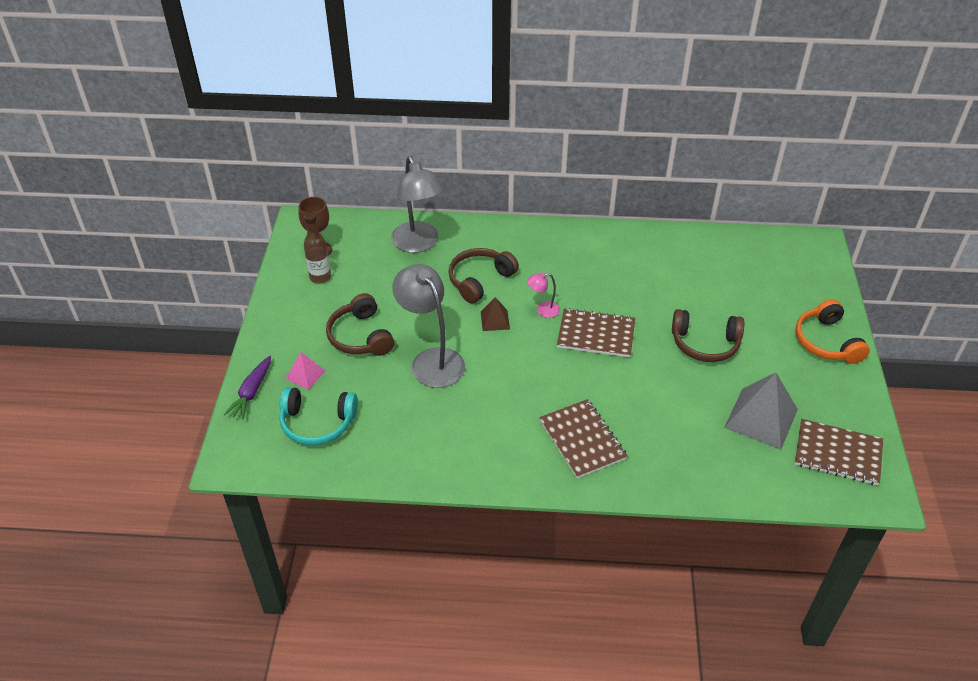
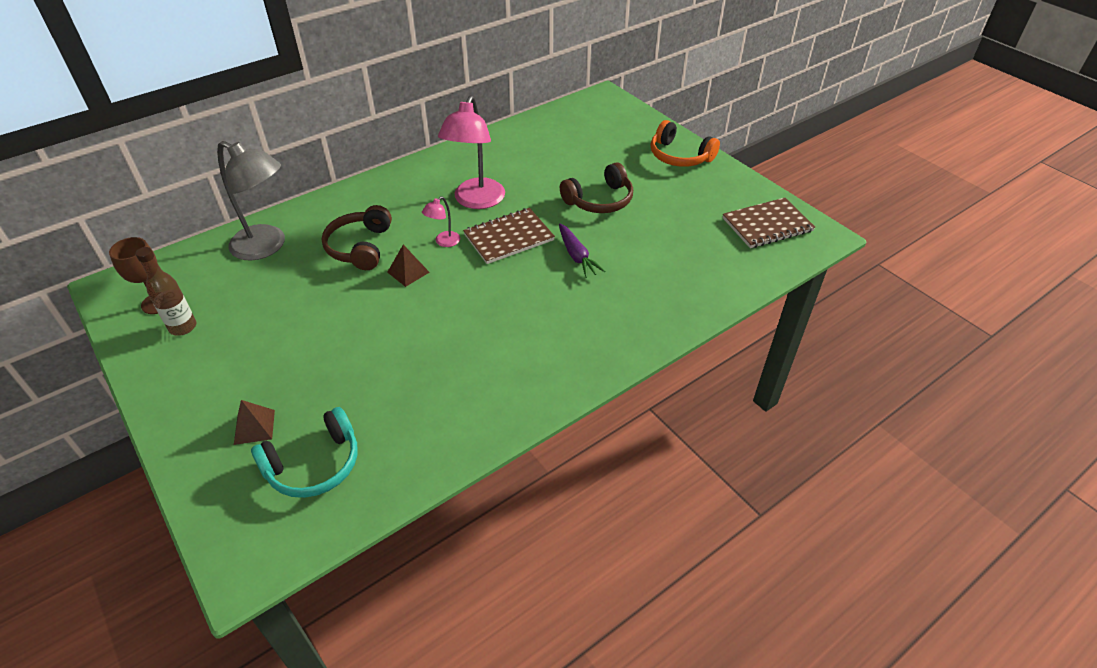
camera: 40 degrees left, 0 degrees up
(251, 392) = (204, 482): purple carrot -> purple carrot (577, 256)
(305, 375) = (254, 427): pink pyramid -> brown pyramid
(360, 336) = (283, 357): brown headphones -> none
(431, 360) = (380, 337): grey lamp -> none
(582, 440) = (583, 324): brown notebook -> none
(601, 288) = (476, 201): none -> pink lamp
(761, 418) = (694, 230): grey pyramid -> none

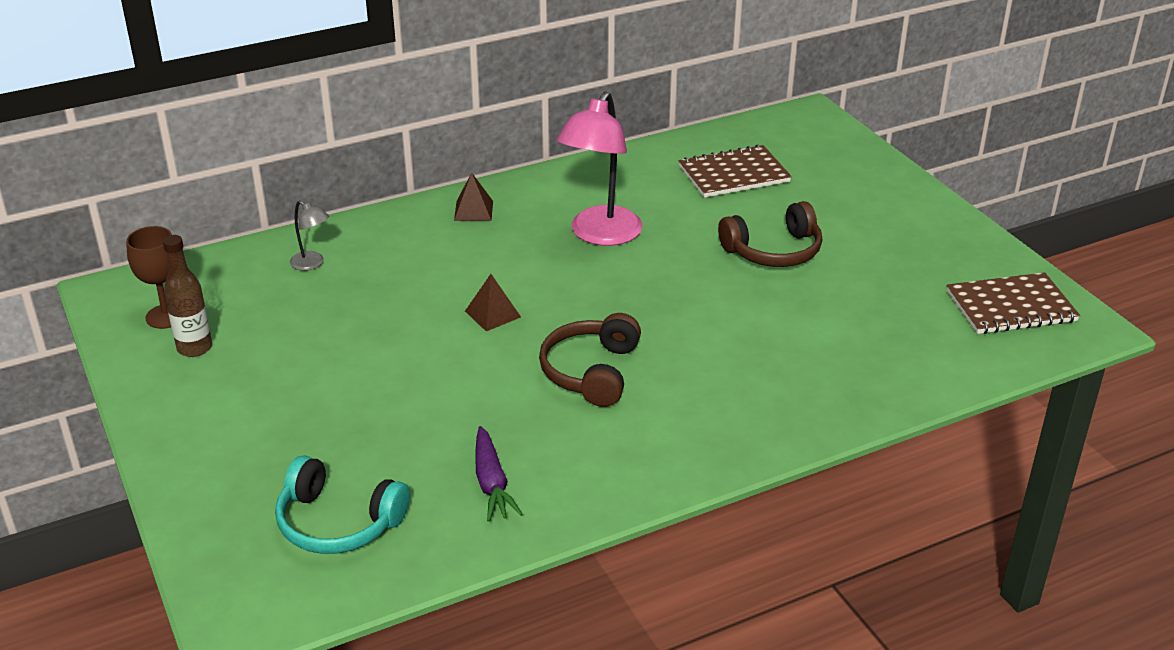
camera: 10 degrees right, 10 degrees down
(254, 427) = (269, 471): brown pyramid -> brown pyramid (473, 211)
(267, 246) = (312, 264): grey lamp -> grey lamp, size x0.46
(314, 464) = (338, 522): turquoise headphones -> turquoise headphones turned 45 degrees clockwise
(360, 247) = (434, 277): brown headphones -> brown headphones (591, 372)
(444, 242) = (546, 282): pink lamp -> none
(509, 237) = (636, 285): brown notebook -> brown notebook (734, 174)
(577, 256) = (726, 318): purple carrot -> purple carrot (492, 483)
(679, 156) = (903, 204): orange headphones -> none

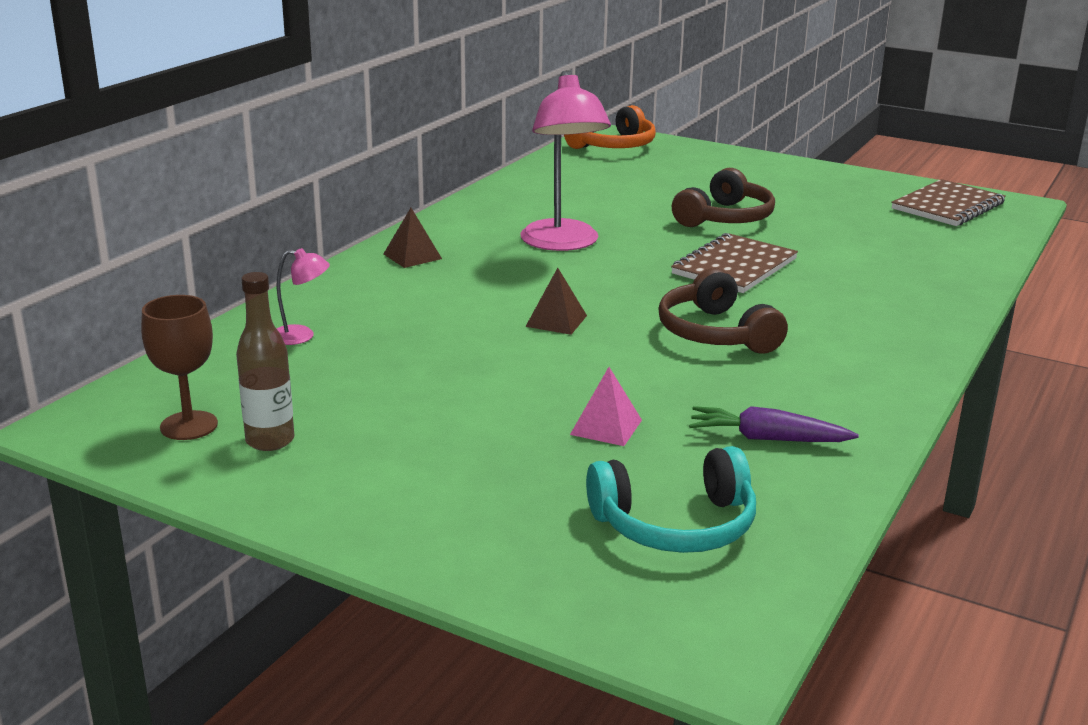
camera: 35 degrees left, 10 degrees down
(312, 264) = (302, 336): grey lamp -> pink lamp
(400, 425) = (606, 427): none -> pink pyramid
(492, 483) = (767, 438): purple carrot -> purple carrot turned 150 degrees clockwise
(734, 174) = (610, 181): brown notebook -> brown notebook (734, 267)
(795, 131) = (614, 146): none -> orange headphones

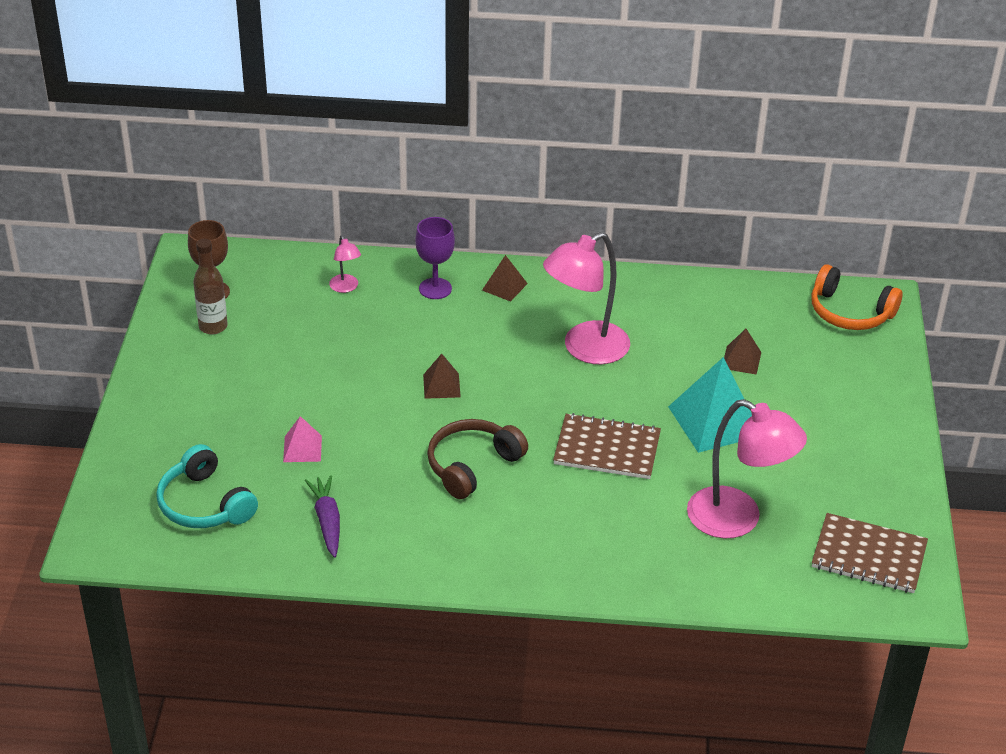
camera: 65 degrees right, 15 degrees up
(371, 289) = (435, 288): none -> purple goblet
(643, 191) = (741, 360): none -> brown pyramid
(725, 218) = (714, 421): brown headphones -> turquoise pyramid
(876, 239) = (737, 520): none -> pink lamp

